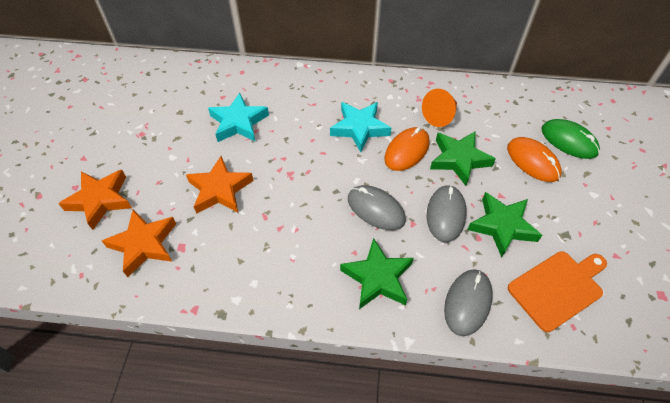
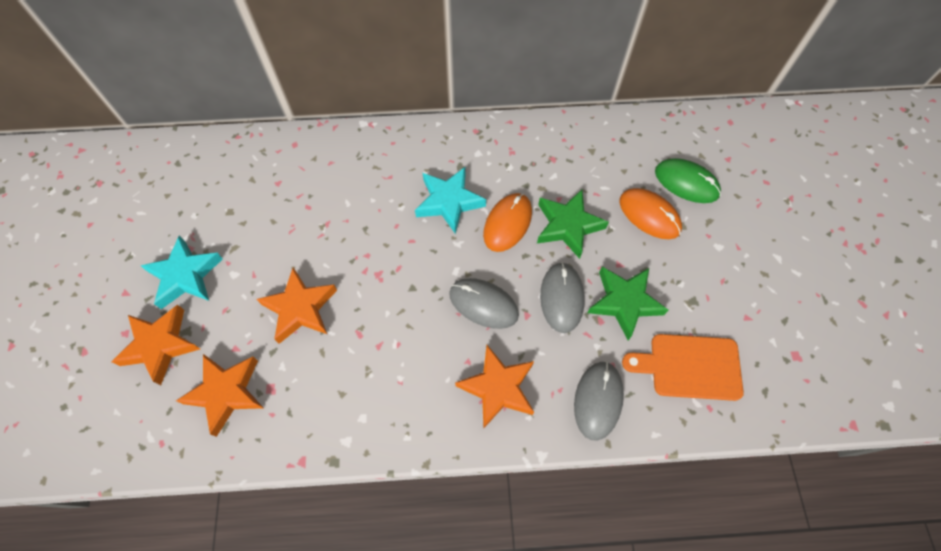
camera: 10 degrees left, 10 degrees up
(238, 122) = (304, 216): turquoise star -> turquoise star (185, 276)
(377, 278) = (498, 388): green star -> orange star
(440, 116) = (539, 171): orange cone -> none
(557, 288) = (690, 366): orange cutting board -> orange cutting board turned 135 degrees counterclockwise

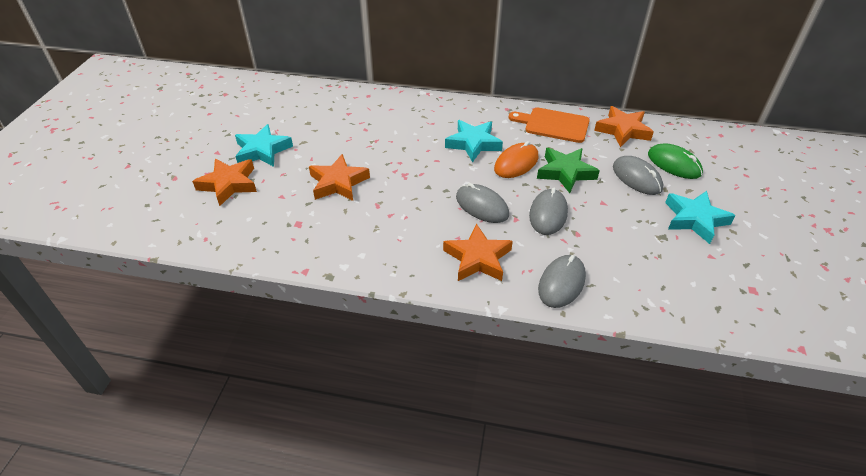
camera: 15 degrees right, 20 degrees down
(226, 392) = (264, 219): orange star -> orange star (623, 130)
(624, 302) = (601, 226): green star -> none
(649, 215) = (637, 178): orange mouse -> grey mouse
(690, 366) = (650, 277): orange cutting board -> orange cutting board (553, 125)
(722, 266) = (695, 219): none -> turquoise star

